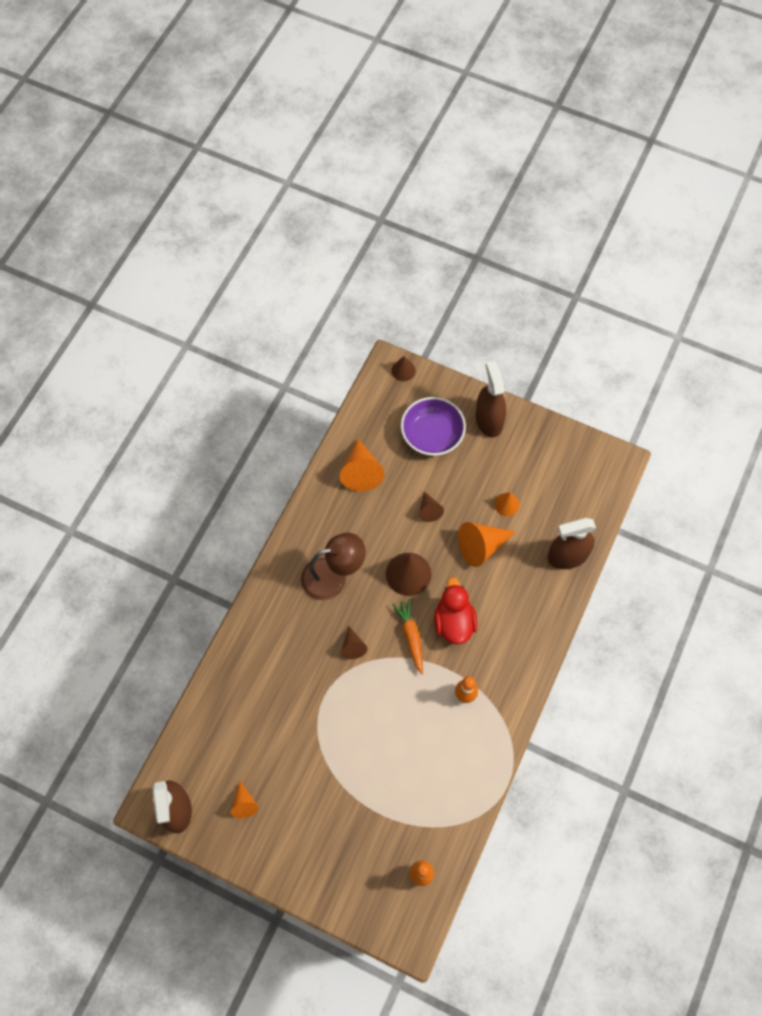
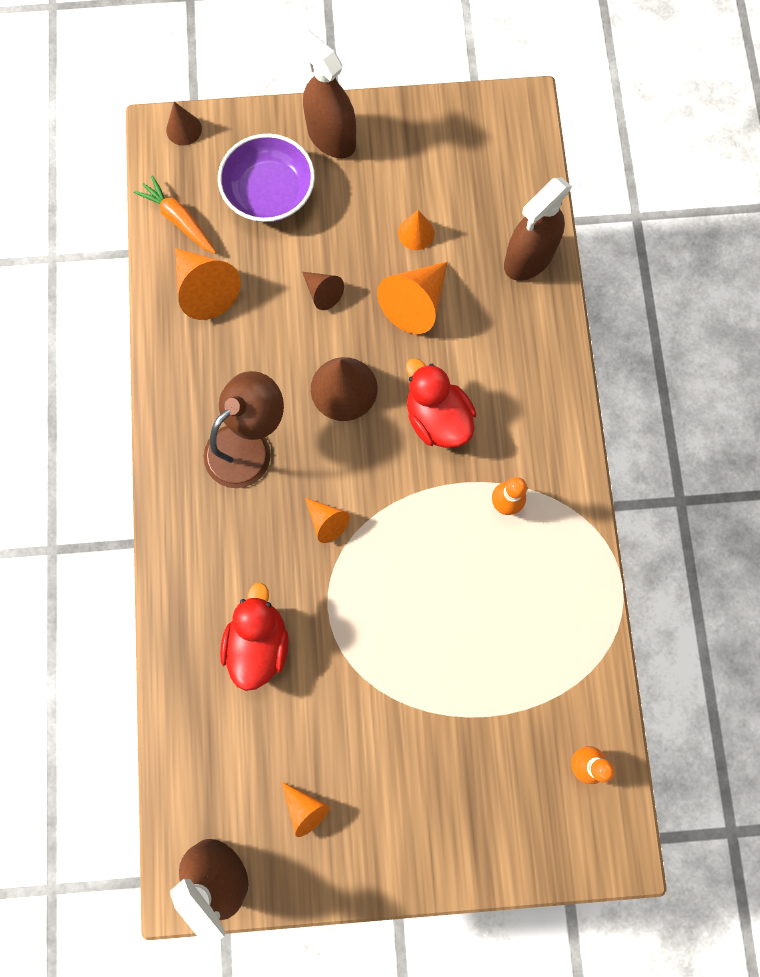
camera: 30 degrees left, 10 degrees up
(273, 694) = (259, 643): none -> red duck
(352, 646) = (327, 522): brown cone -> orange cone
(411, 636) = (394, 467): orange carrot -> orange carrot (179, 220)

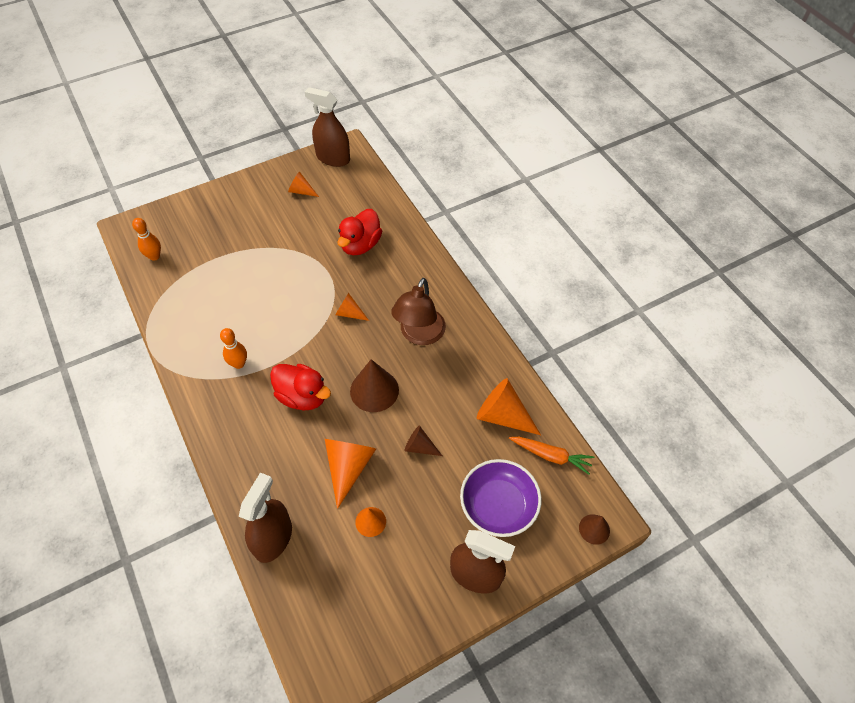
camera: 155 degrees right, 20 degrees down
(259, 643) = (360, 245): red duck -> red duck turned 45 degrees clockwise

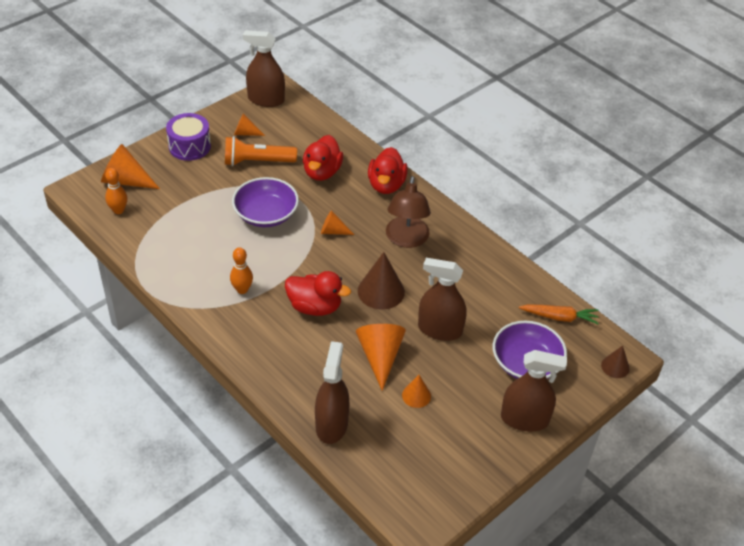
camera: 15 degrees left, 10 degrees down
(244, 198) = (189, 146): none -> purple drum
(290, 283) = (266, 214): none -> purple bowl
(302, 224) = (257, 162): none -> orange flashlight
(419, 269) = (386, 185): none -> red duck
(420, 447) = (440, 329): brown cone -> brown spray bottle
(503, 415) = (506, 293): orange cone -> orange cone (126, 180)

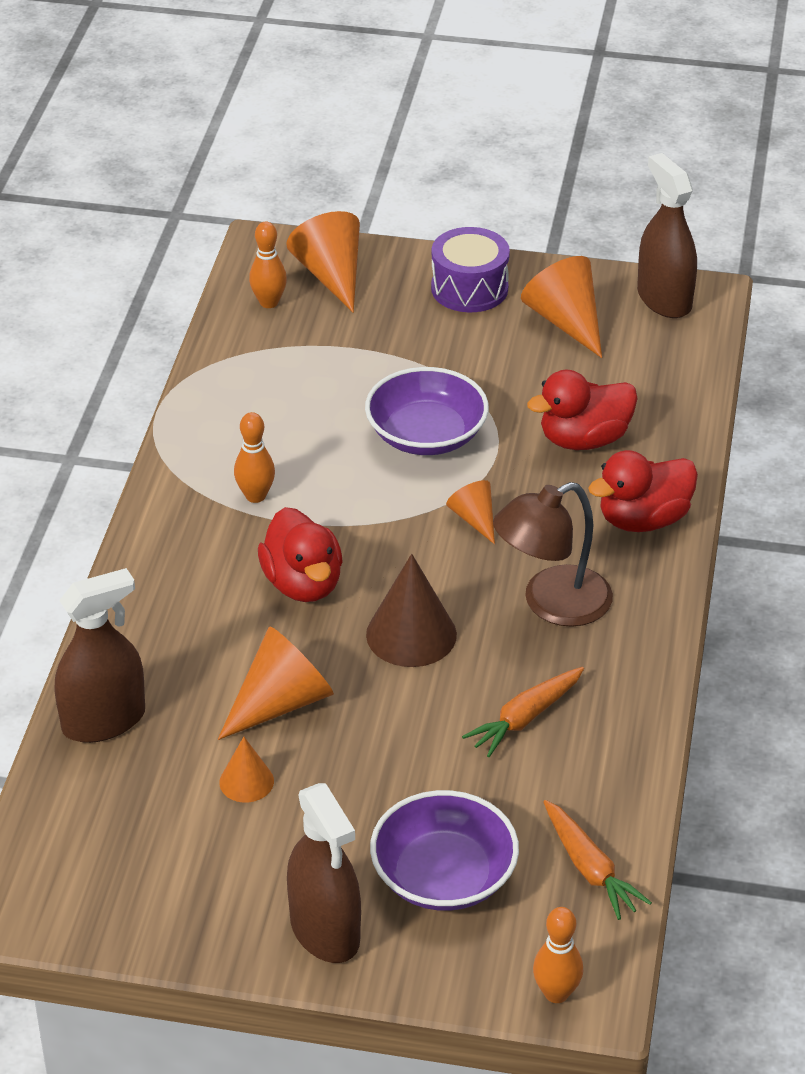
camera: 55 degrees right, 5 degrees down
(245, 133) = (566, 321): orange cone -> orange cone, size x1.76
(257, 162) = (522, 366): orange flashlight -> none
(440, 329) = (405, 739): brown spray bottle -> none
(462, 286) = (525, 718): none -> orange carrot
(615, 366) = (556, 993): brown cone -> orange bowling pin

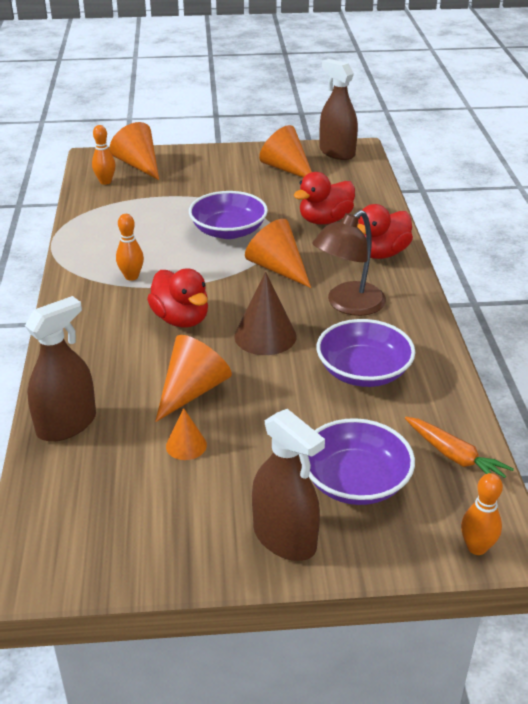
camera: 15 degrees left, 5 degrees down
(469, 288) = (223, 161): purple drum -> none
(474, 519) = (278, 268): orange cone -> orange cone, size x1.76
(525, 718) = (363, 371): orange carrot -> purple bowl

